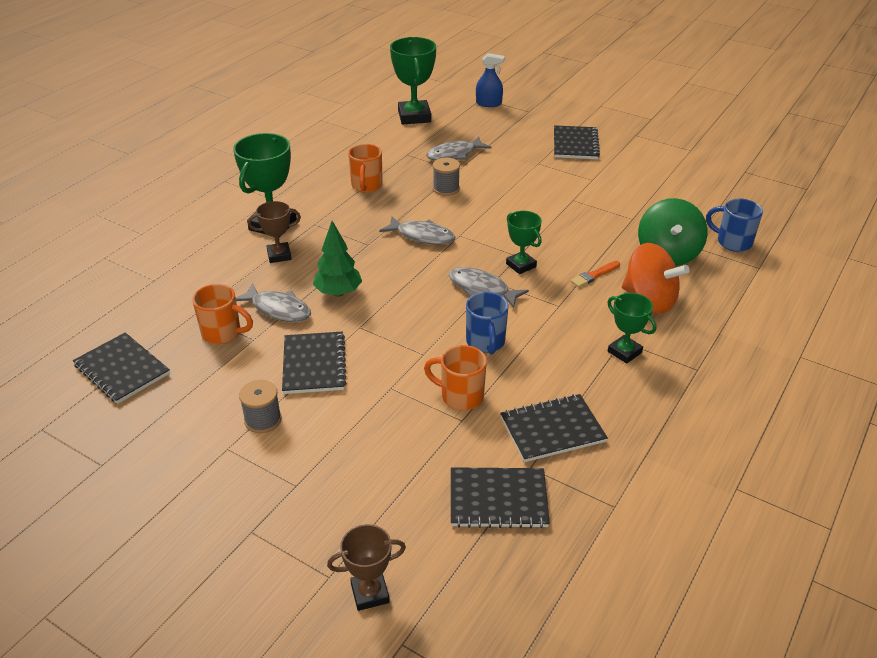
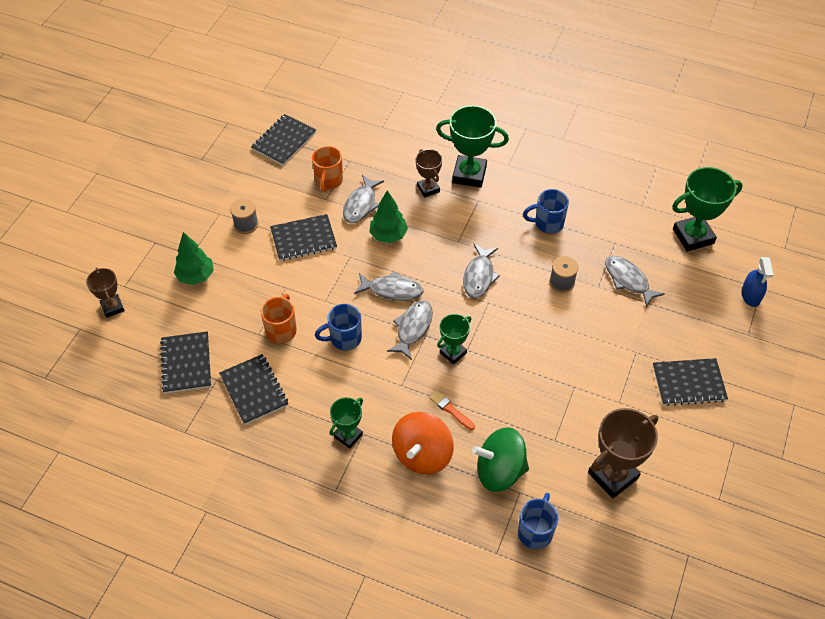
camera: 80 degrees right, 15 degrees up
(340, 481) = (196, 276): none -> green tree
(366, 186) = (547, 223): orange mug -> blue mug
(423, 298) = (392, 290): none -> grey fish
(670, 194) = (613, 475): none -> brown trophy

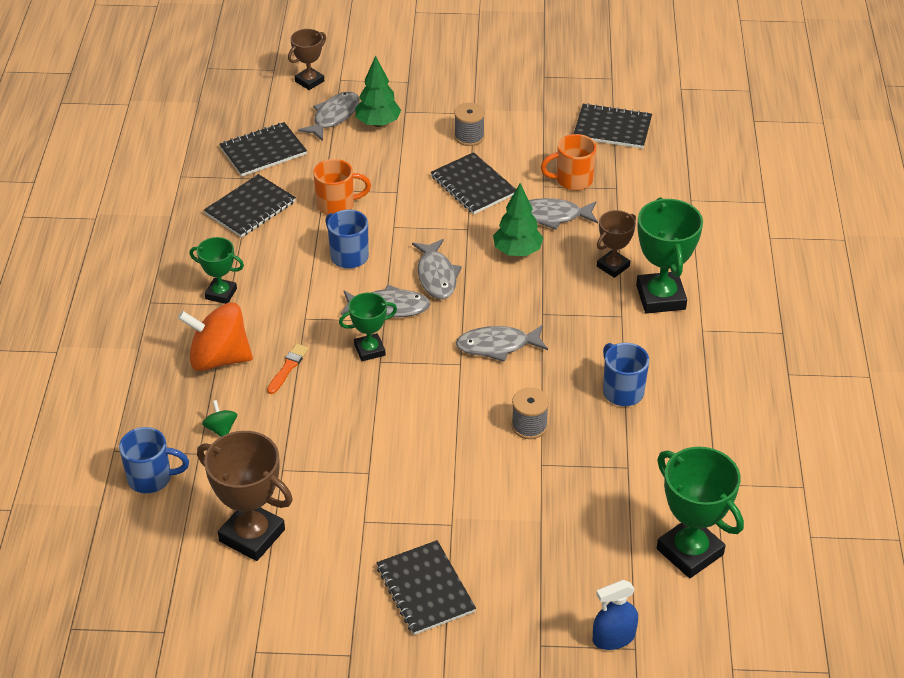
camera: 70 degrees right, 10 degrees down
(453, 353) = (369, 350): green trophy -> green trophy turned 45 degrees counterclockwise
(499, 471) = (221, 429): green spinning top -> green spinning top, size x0.45
(628, 280) = (569, 493): grey fish -> grey fish (334, 116)

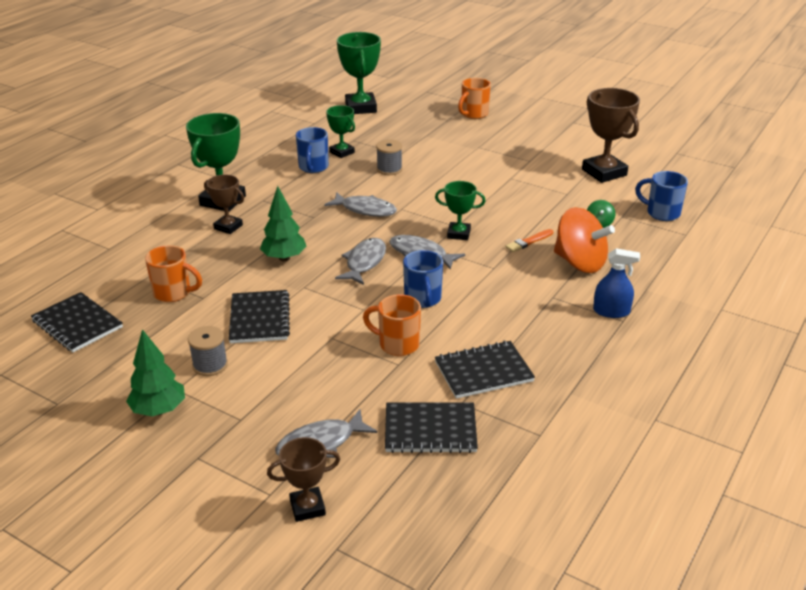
camera: 150 degrees left, 10 degrees down
(221, 294) = (554, 306): green trophy -> green trophy (342, 152)
(378, 123) = (281, 416): green tree -> green tree (159, 410)
(425, 589) = (514, 130): black notebook -> none
(512, 608) = (473, 114): none -> orange mug
(552, 216) = (226, 272): grey fish -> none
(613, 266) = (228, 227): brown trophy -> brown trophy turned 45 degrees clockwise
(613, 638) = (432, 96): blue spray bottle -> blue spray bottle (611, 311)

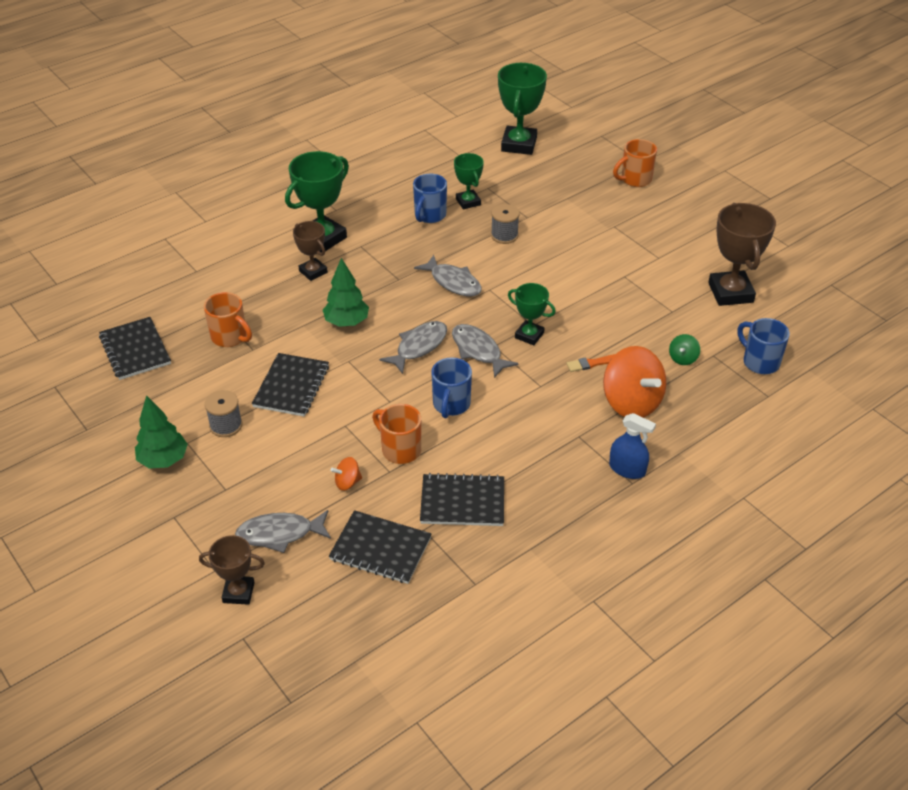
camera: 20 degrees right, 10 degrees up
(363, 383) = (347, 482): none -> orange spinning top

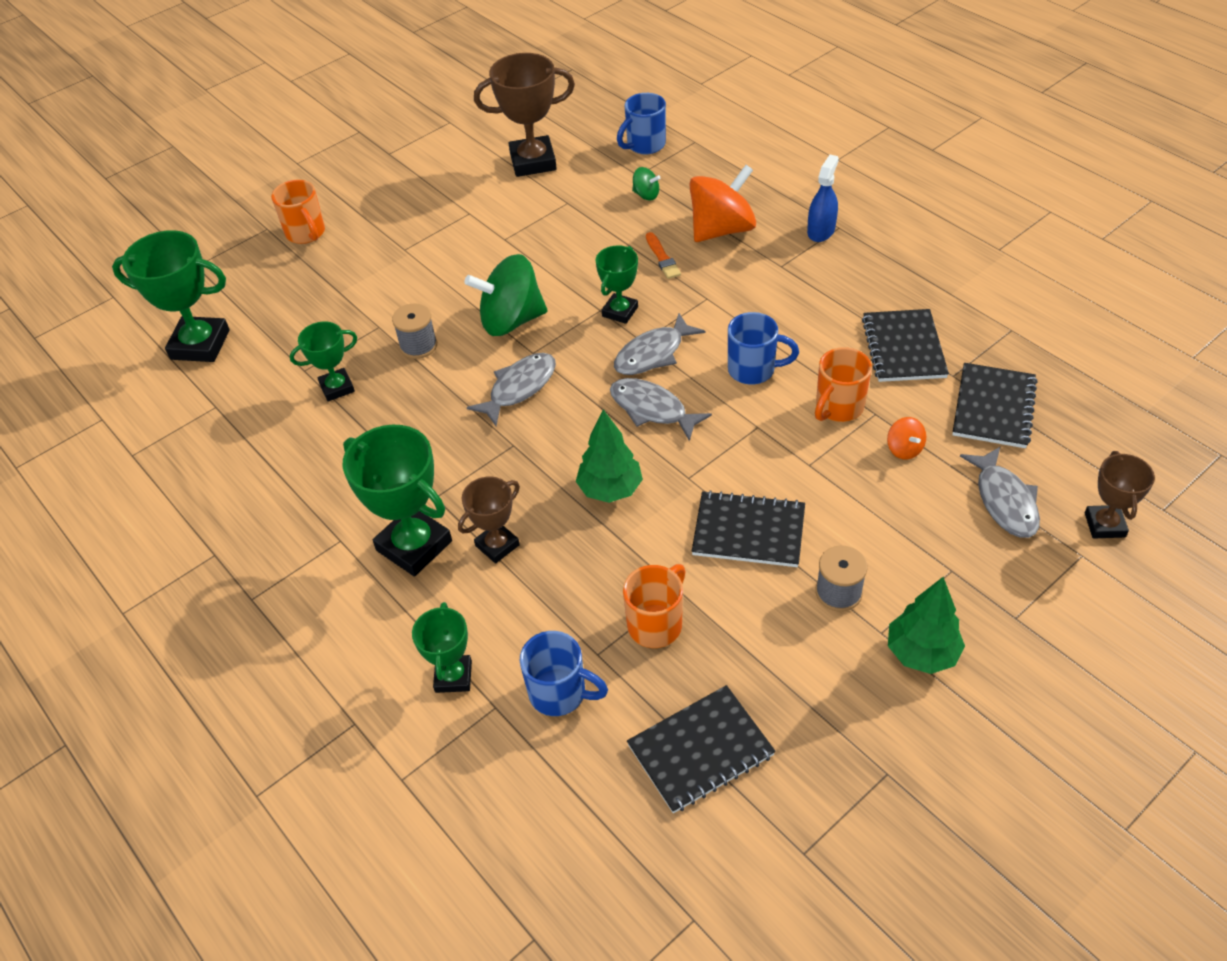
camera: 90 degrees left, 5 degrees up
(222, 255) = (453, 677): none -> green trophy
(429, 216) = (366, 426): blue mug -> blue mug (560, 693)
(525, 279) = (511, 320): none -> green spinning top

